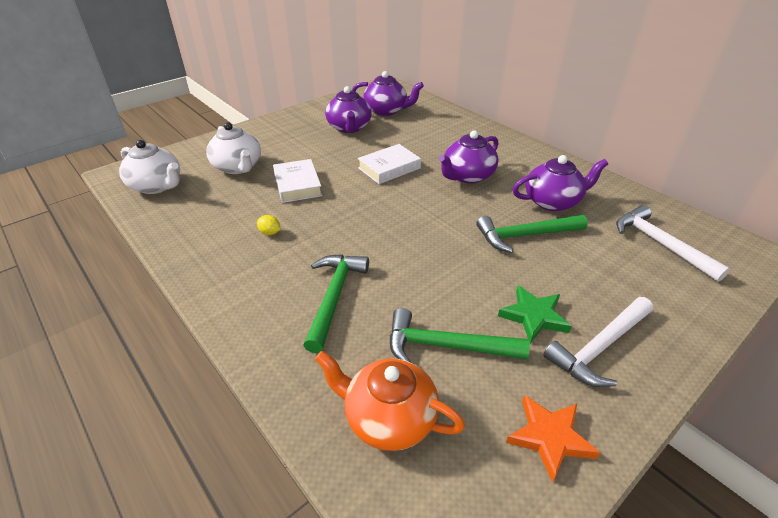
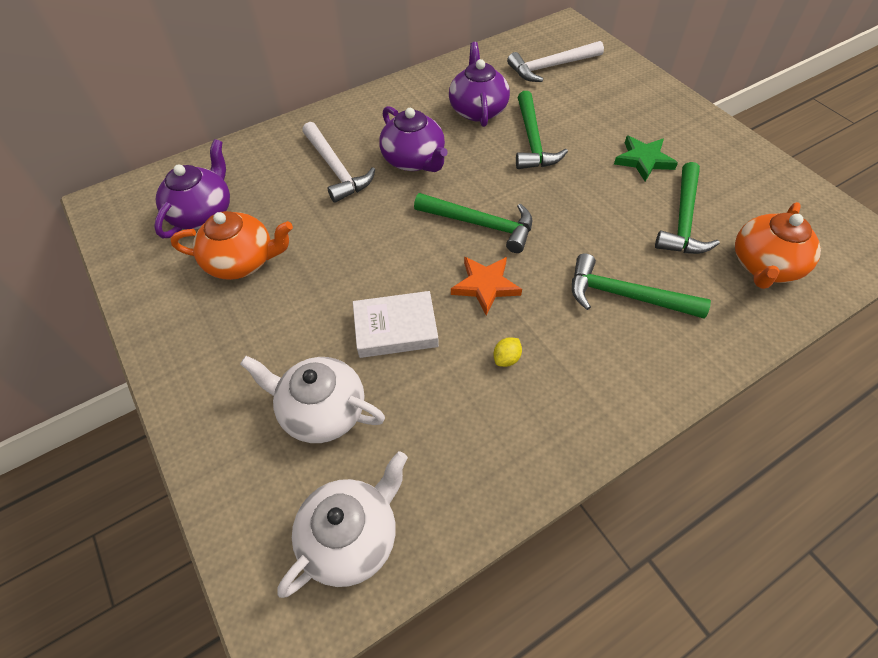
camera: 80 degrees left, 15 degrees up
(238, 167) = (321, 411): white teapot -> white teapot turned 135 degrees counterclockwise
(349, 128) = (242, 261): purple teapot -> orange teapot
(389, 168) = (377, 227): white book -> none
(403, 213) = (481, 225): none -> green hammer
(549, 437) = (762, 180): orange star -> orange star (485, 286)
(599, 347) = (675, 134): white hammer -> white hammer (336, 169)

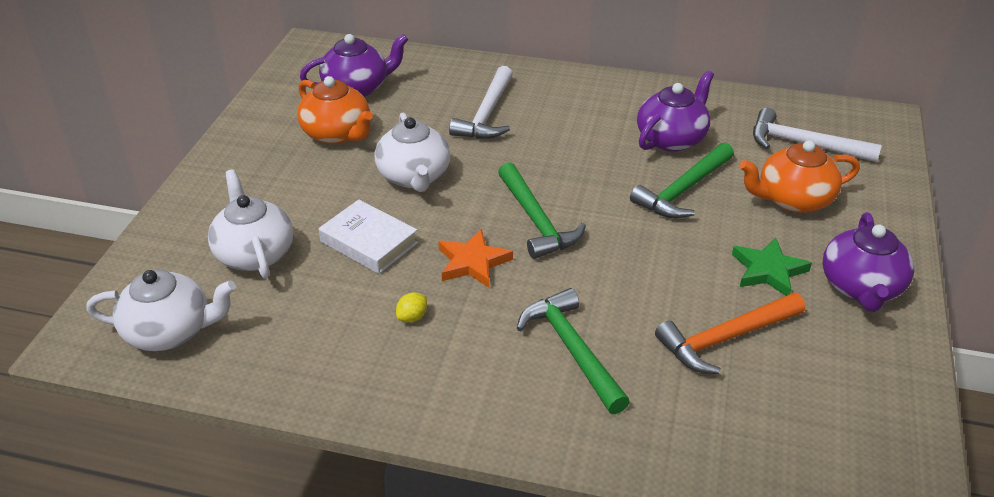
camera: 45 degrees right, 15 degrees down
(353, 253) = (414, 177): none -> white teapot
(414, 160) = (556, 144): purple teapot -> purple teapot (861, 287)
(506, 358) = (412, 317): yellow lemon -> yellow lemon turned 45 degrees counterclockwise
(683, 220) = (725, 338): green hammer -> orange hammer
(764, 266) = (745, 427): orange teapot -> orange teapot (793, 199)

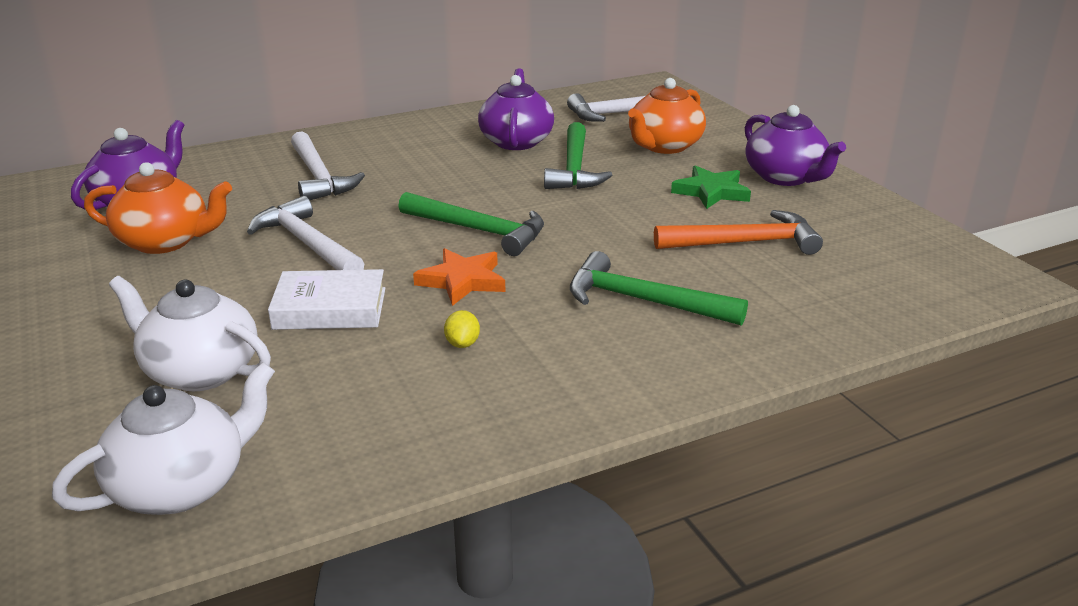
camera: 40 degrees left, 10 degrees down
(414, 177) = (307, 243): white teapot -> white hammer
(725, 338) = (745, 243): orange hammer -> orange hammer turned 120 degrees counterclockwise

